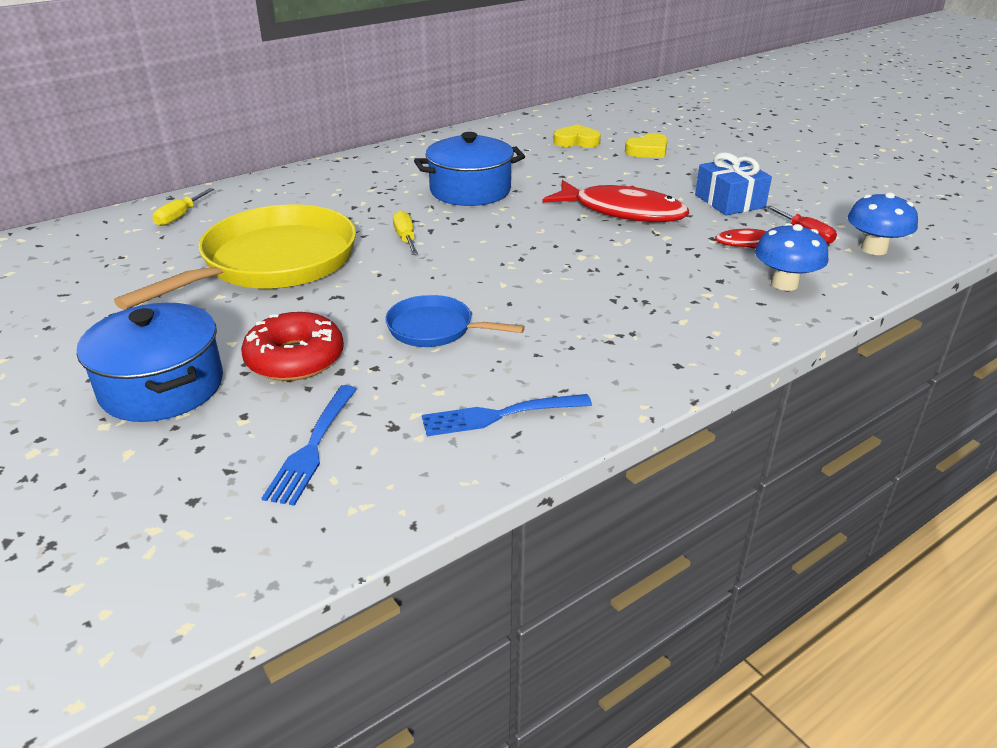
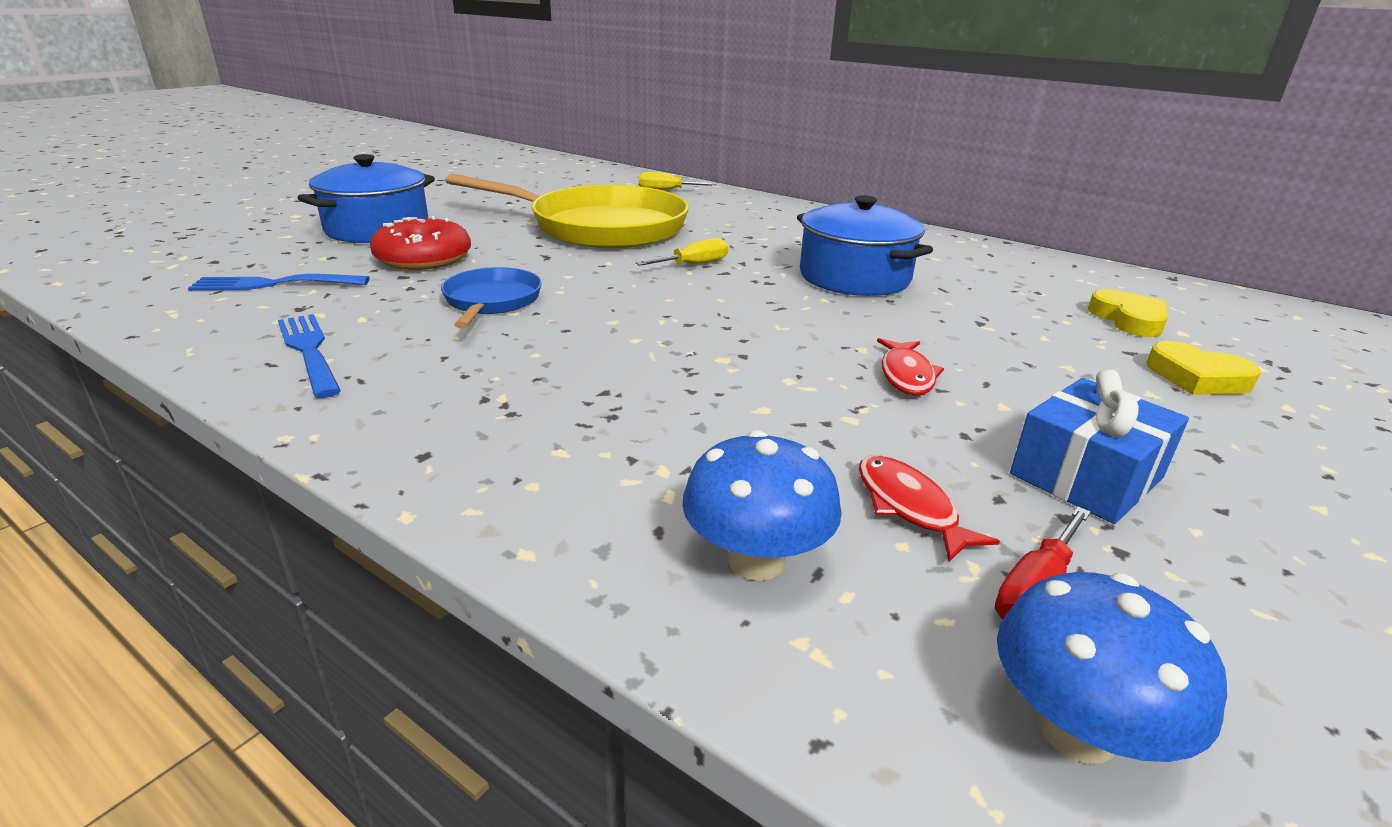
camera: 70 degrees right, 5 degrees down
(622, 212) = (906, 375): red fish -> red fish, size x0.49

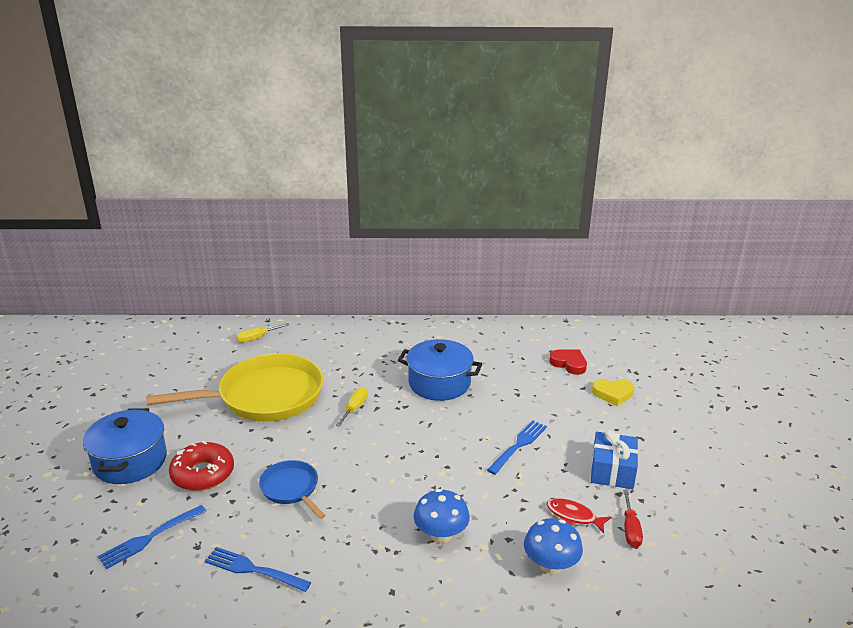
camera: 35 degrees left, 0 degrees up
(906, 375) = (518, 446): red fish -> blue fork
(1076, 730) = (668, 570): blue mushroom -> blue mushroom (441, 535)
(1128, 319) = (569, 364): yellow heart -> red heart

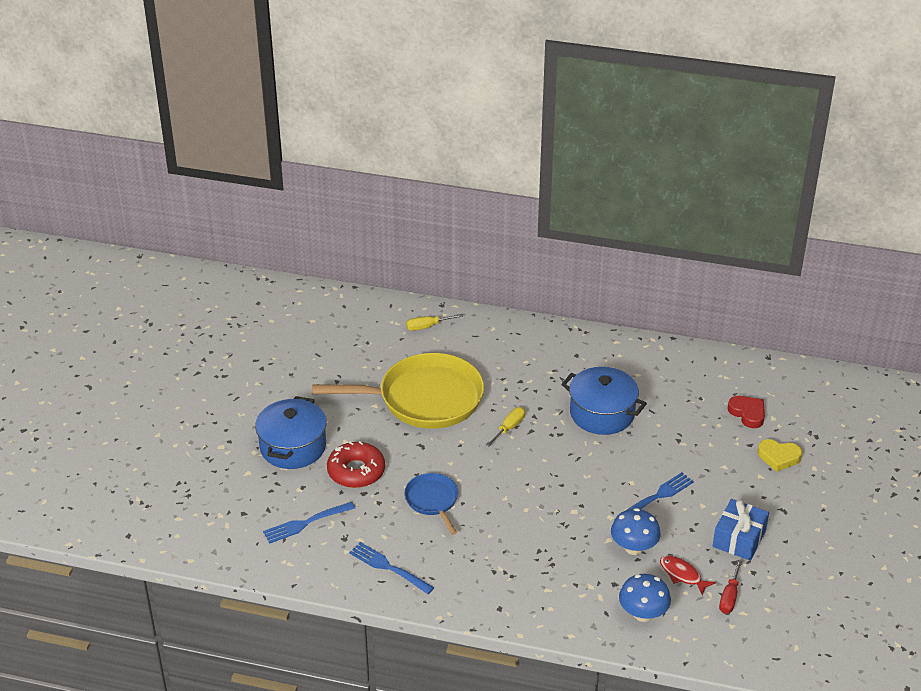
camera: 15 degrees right, 10 degrees up
(441, 535) = (555, 568): blue mushroom -> blue mushroom (634, 547)

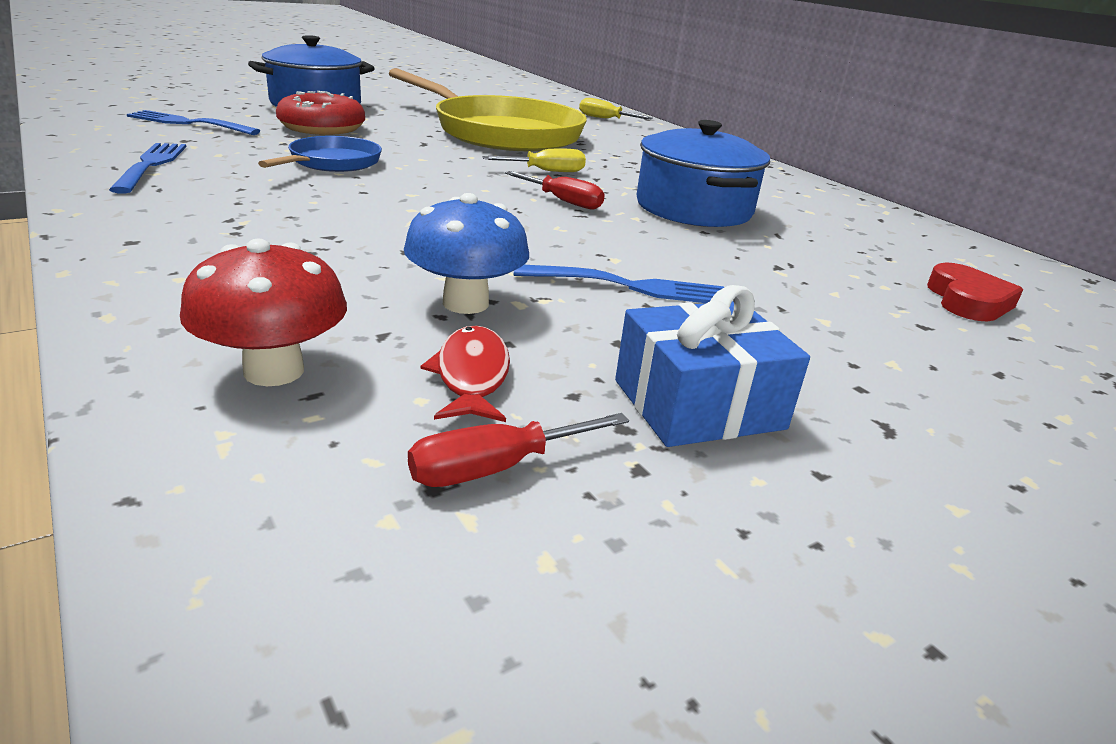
camera: 40 degrees right, 10 degrees down
(557, 452) = (563, 201): none -> red screwdriver
(643, 614) = (274, 371): blue mushroom -> red mushroom
(778, 457) = (977, 364): yellow heart -> none

